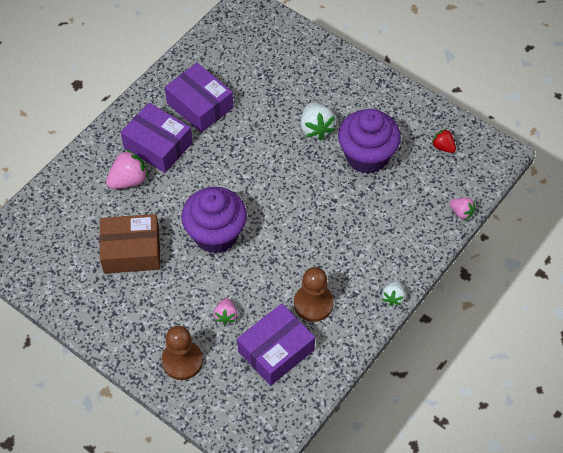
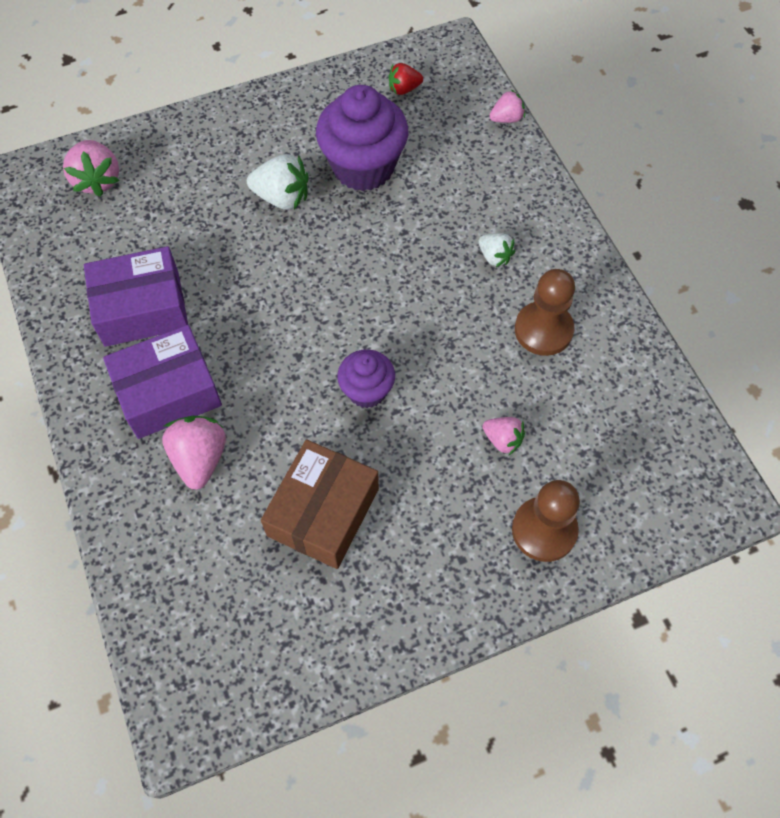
camera: 60 degrees left, 5 degrees up
(215, 234) = (367, 391): purple cupcake -> purple cupcake, size x0.56
(266, 39) = (97, 180): none -> pink strawberry
(276, 350) = (589, 406): purple box -> none
(393, 297) = (583, 242): white strawberry -> white strawberry (494, 257)

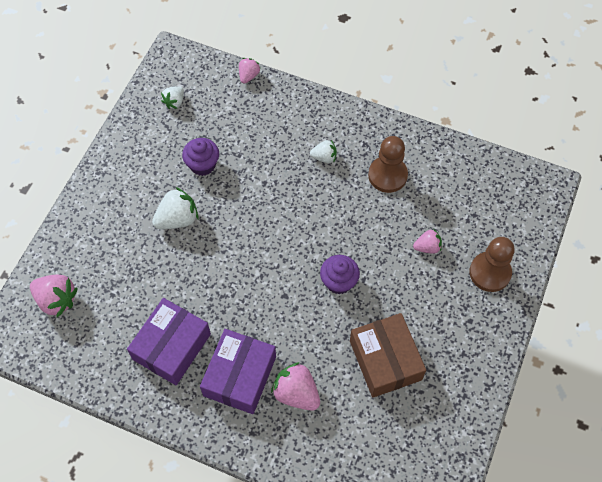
camera: 45 degrees left, 0 degrees up
(363, 167) = (202, 165): purple cupcake -> purple cupcake, size x0.56
(404, 89) = (174, 102): red strawberry -> white strawberry

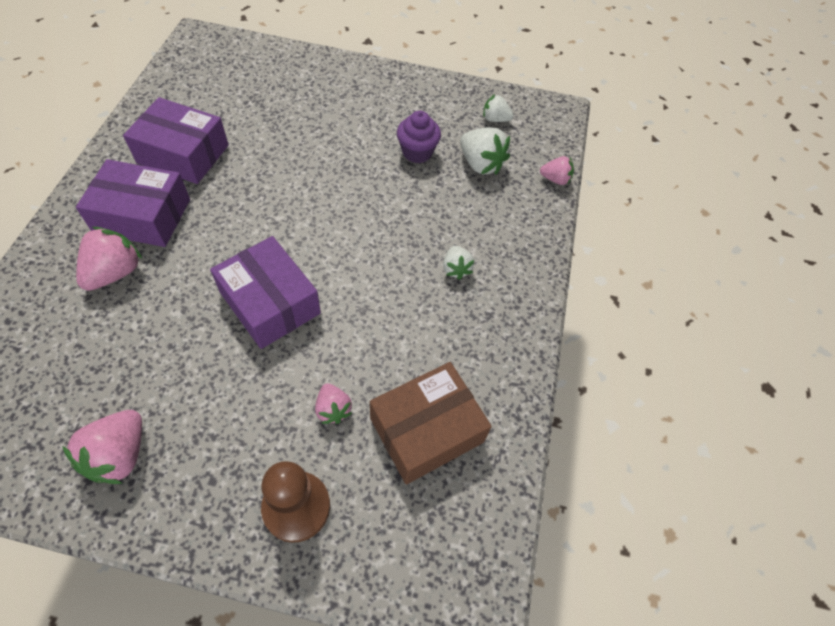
camera: 75 degrees right, 5 degrees down
(57, 300) = (238, 64): pink strawberry -> pink strawberry (119, 455)
(177, 219) = (342, 140): white strawberry -> white strawberry (480, 164)
(339, 282) = (270, 303): purple cupcake -> purple box
(385, 360) = (153, 368): brown box -> brown box (426, 430)
(387, 175) = (444, 347): brown pawn -> none

